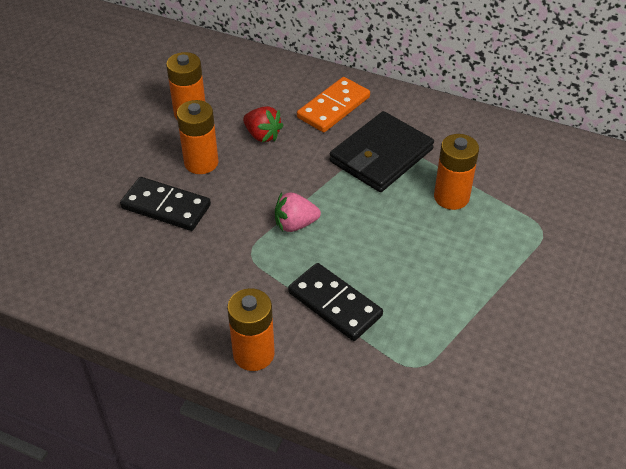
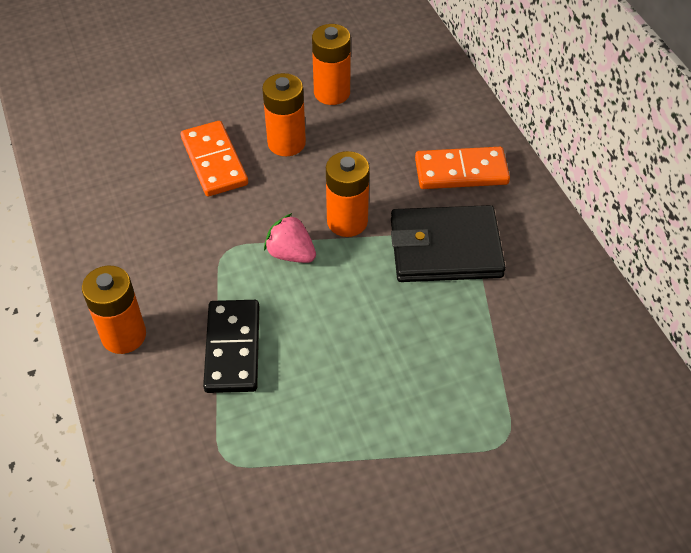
camera: 45 degrees right, 5 degrees up
(166, 207) = (214, 161): black domino -> orange domino
(262, 135) = (365, 154): red strawberry -> none
(451, 197) = (458, 337): orange battery -> orange battery (347, 221)

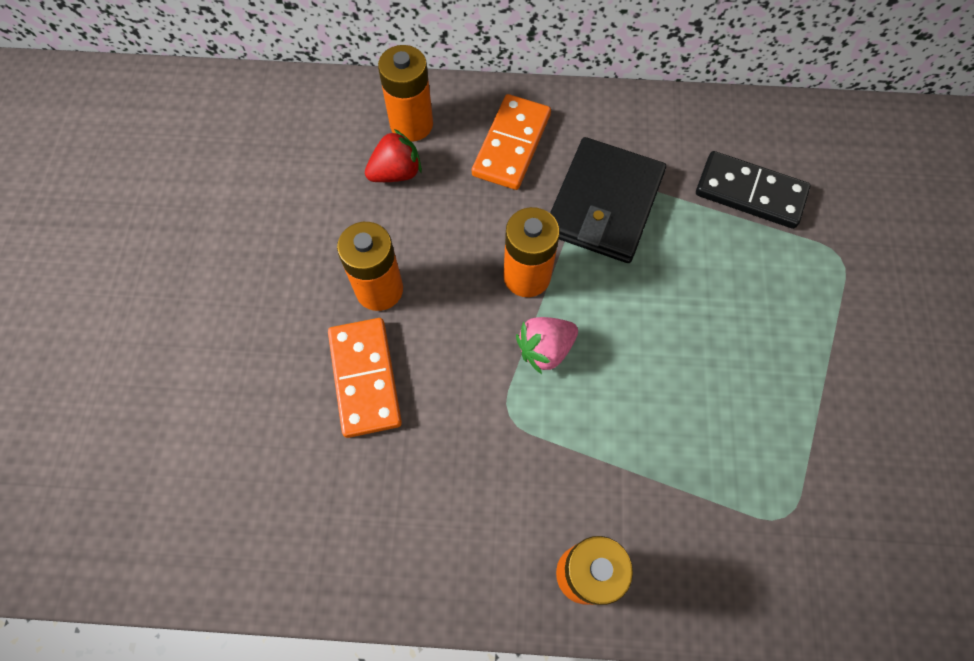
camera: 65 degrees left, 15 degrees up
(214, 161) = (365, 378): orange domino -> orange domino turned 75 degrees clockwise
(232, 348) = (648, 458): black domino -> black domino (750, 193)
(332, 93) = (328, 212): orange battery -> orange battery (411, 124)
(389, 115) = (396, 173): none -> red strawberry

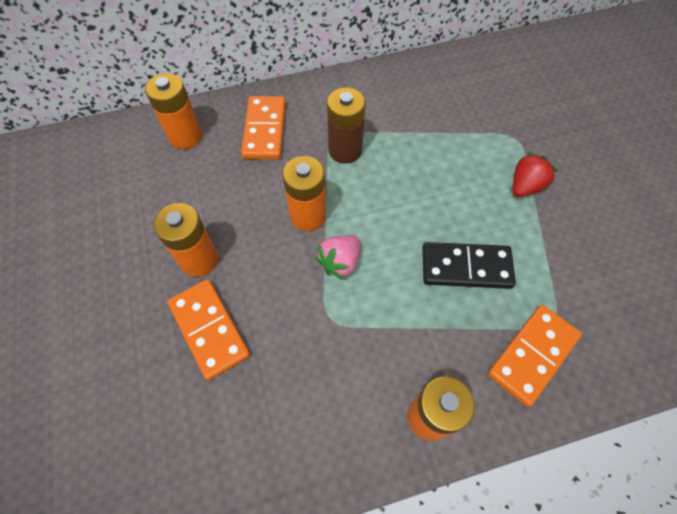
camera: 20 degrees left, 5 degrees down
(396, 173) = (185, 173): red strawberry -> red strawberry (525, 186)
(604, 204) = (345, 150): black wallet -> brown battery
(741, 548) = (532, 355): none -> orange domino
(750, 193) = (440, 115): black domino -> black domino (466, 267)

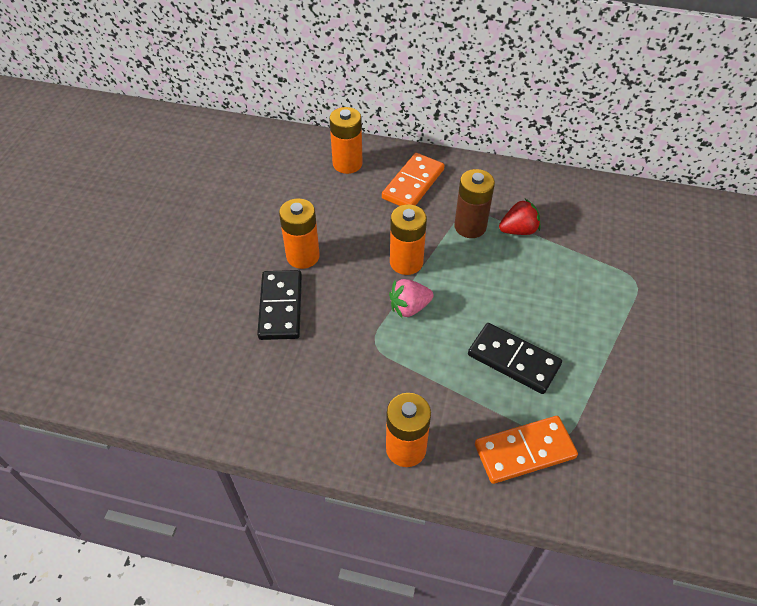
camera: 30 degrees right, 10 degrees down
(209, 329) = (280, 307): orange domino -> black domino
(525, 186) = (616, 323): red strawberry -> red strawberry (518, 230)

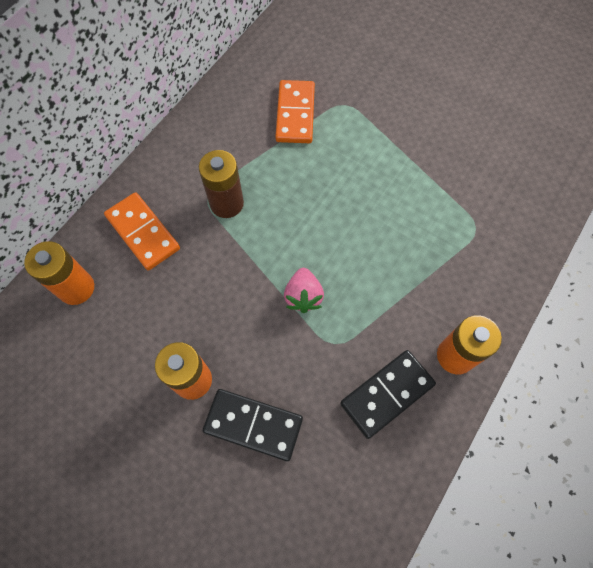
camera: 70 degrees left, 15 degrees up
(406, 262) = (246, 278): orange battery -> none
(513, 360) = (393, 232): black domino -> black domino (387, 394)
(518, 230) = (250, 165): red strawberry -> none
(524, 451) = (482, 261): orange domino -> orange domino (295, 114)

